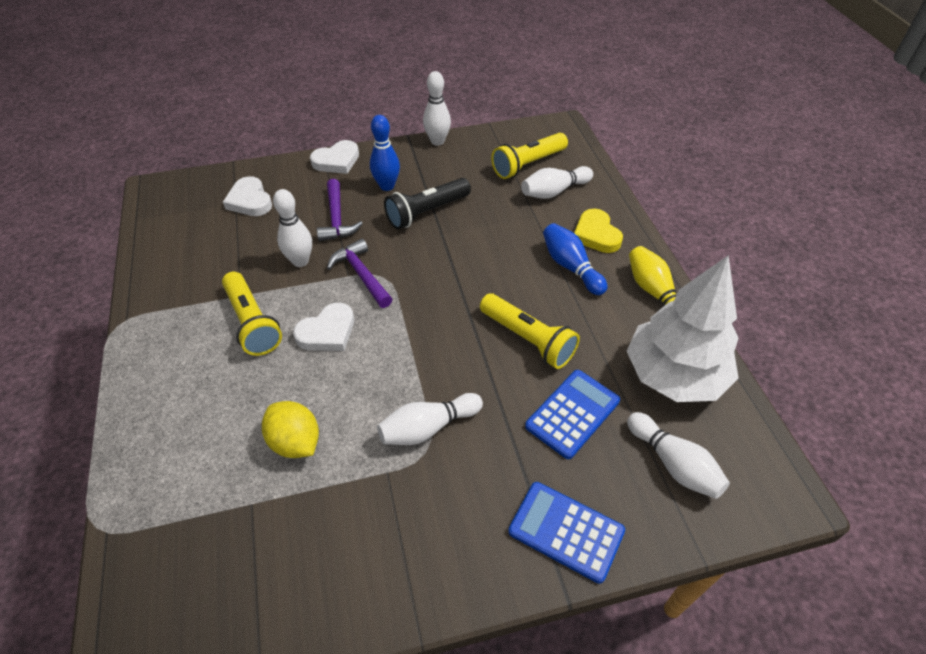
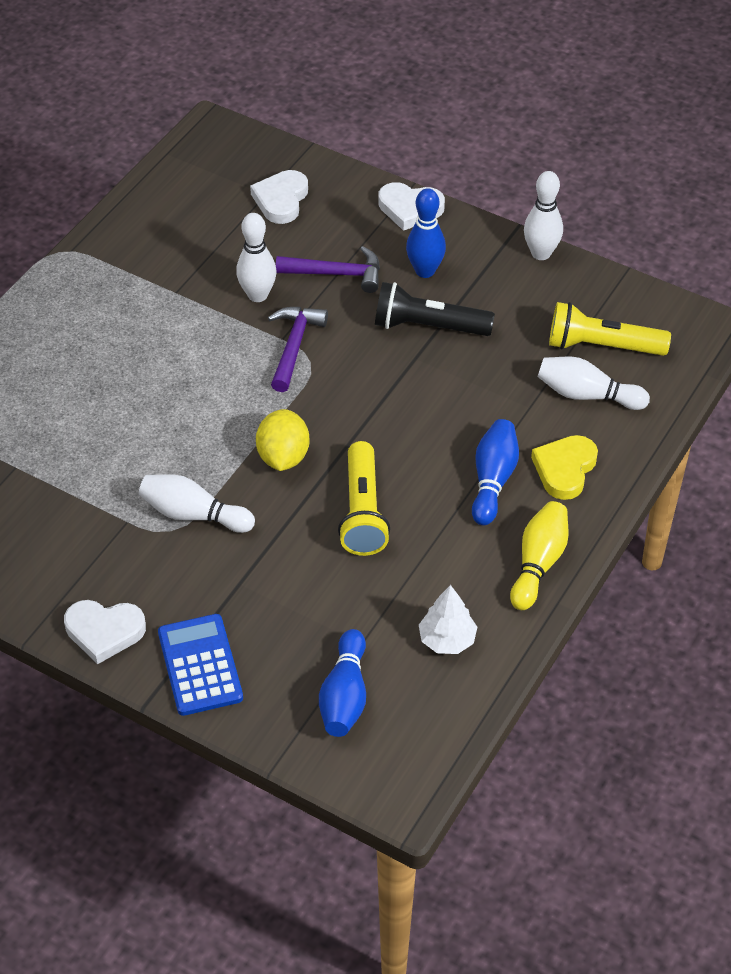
camera: 45 degrees right, 0 degrees up
(252, 323) = (159, 325): yellow flashlight -> none
(295, 442) = (89, 447): yellow lemon -> yellow lemon (283, 457)
(327, 332) = (207, 378): white heart -> white heart (104, 632)
(336, 219) = (337, 274): purple hammer -> purple hammer turned 120 degrees counterclockwise
(572, 413) = (317, 596): blue calculator -> none
(674, 375) = (447, 640): white tree -> white tree, size x0.46
(674, 464) = (345, 696): white bowling pin -> blue bowling pin

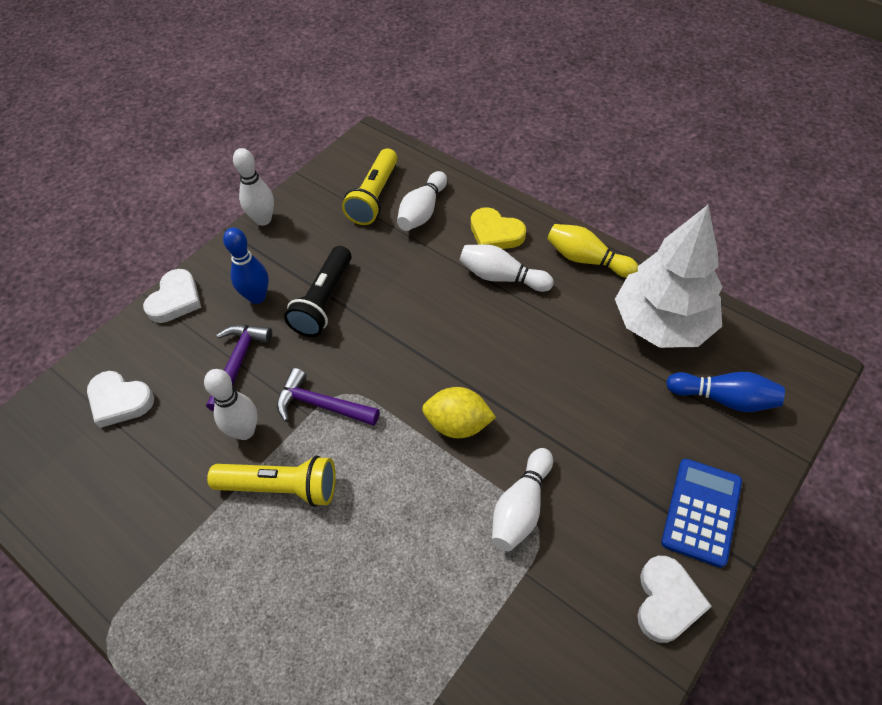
camera: 80 degrees left, 5 degrees up
(200, 665) = (701, 512): blue calculator -> blue calculator turned 120 degrees clockwise
(362, 512) = (528, 368): yellow flashlight -> yellow flashlight (281, 487)
(447, 640) = (662, 324): white tree -> white tree, size x2.19
(493, 480) = (501, 277): blue bowling pin -> white bowling pin

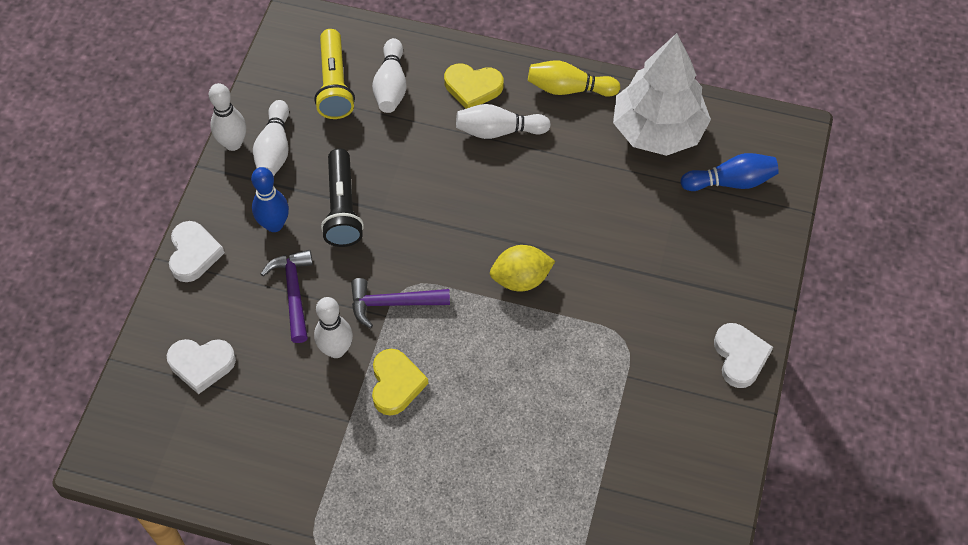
camera: 25 degrees left, 5 degrees up
(281, 487) = (396, 384): yellow flashlight -> yellow heart
(521, 507) = (603, 328): white bowling pin -> white bowling pin (274, 149)
(701, 512) = (743, 281): blue calculator -> none

